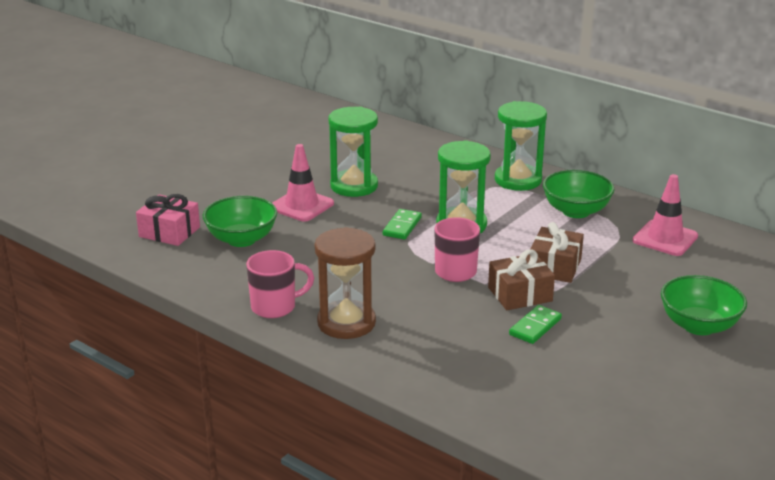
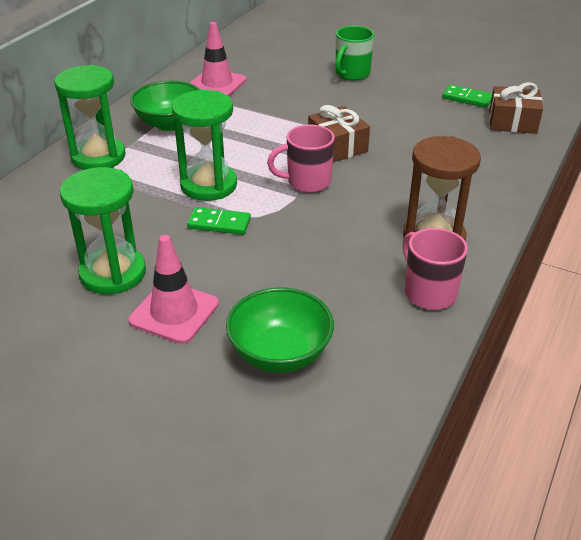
camera: 100 degrees left, 10 degrees up
(169, 232) = (276, 441): pink gift -> none
(535, 327) = (387, 137): green domino -> green domino (467, 98)
(555, 267) = (282, 131): brown gift -> brown gift (512, 122)
(699, 325) = (351, 74): green bowl -> green mug

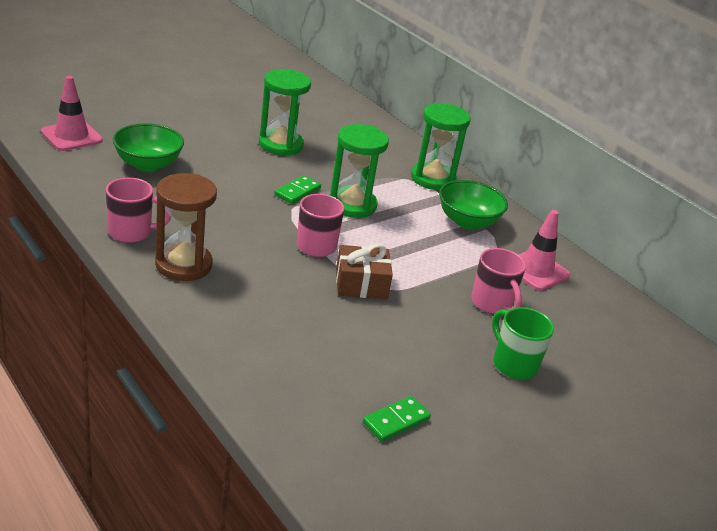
camera: 110 degrees right, 5 degrees down
(174, 312) = (222, 149): pink traffic cone -> pink traffic cone (71, 136)
(288, 92) = (492, 303): none -> pink mug
(512, 122) = (315, 423): brown gift -> none

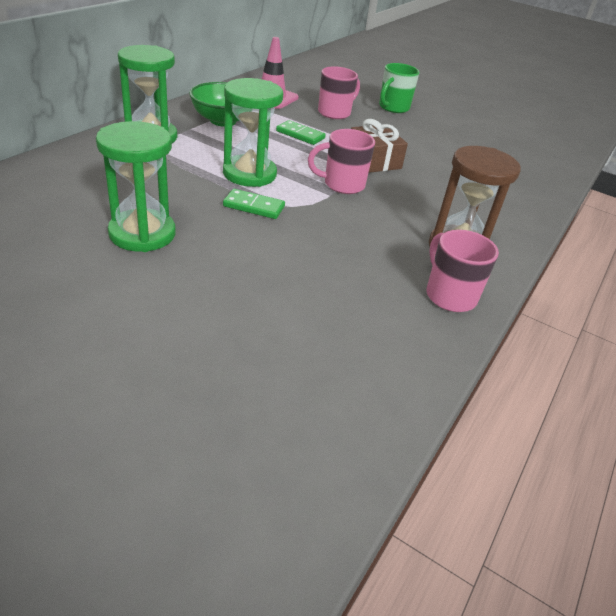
camera: 110 degrees left, 5 degrees up
(71, 136) = (281, 450): pink traffic cone -> none
(148, 164) = (295, 330): green bowl -> none
(396, 421) = (495, 141): green domino -> green domino (300, 135)

